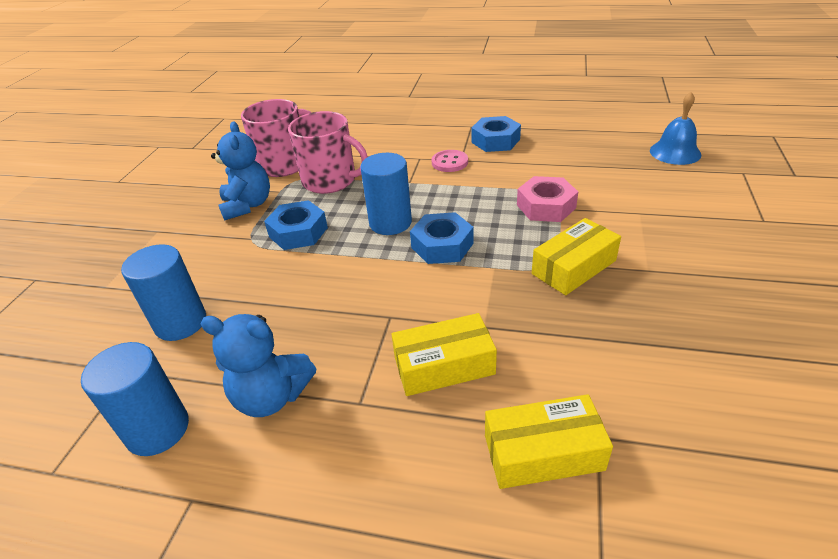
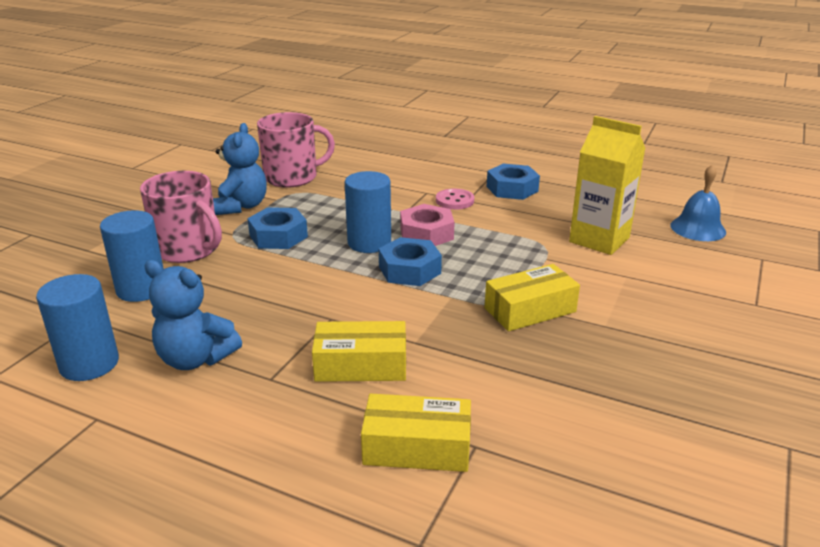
camera: 10 degrees right, 10 degrees down
(331, 181) = (329, 198): pink mug -> pink mug (188, 249)
(546, 206) = (531, 254): pink nut -> pink nut (426, 233)
(598, 180) = (599, 240): none -> yellow carton

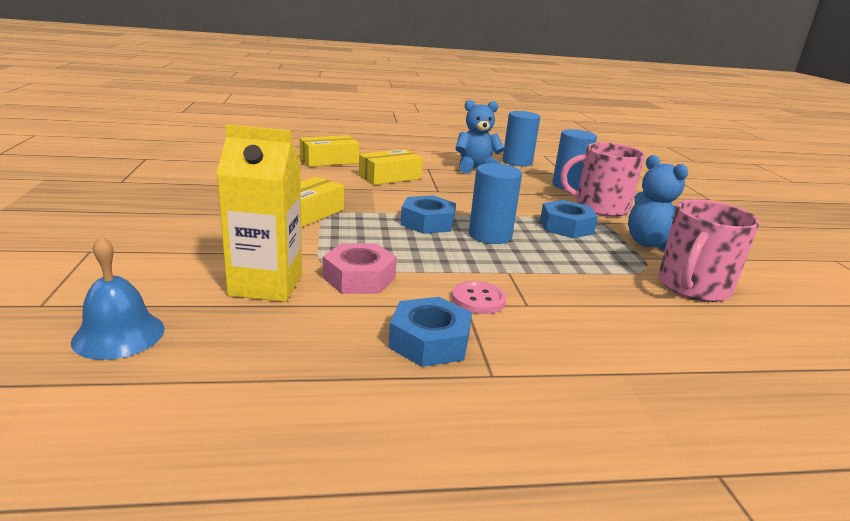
camera: 145 degrees right, 5 degrees down
(426, 233) = (455, 253): pink nut -> pink nut (359, 278)

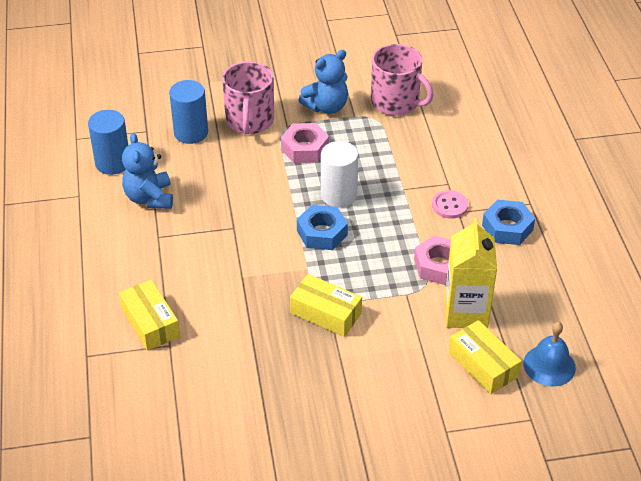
camera: 90 degrees left, 20 degrees up
(390, 177) = (199, 265): yellow box -> yellow box (483, 365)
(490, 235) = (338, 195): blue cylinder -> white cylinder
(566, 227) = (304, 148): blue nut -> pink nut

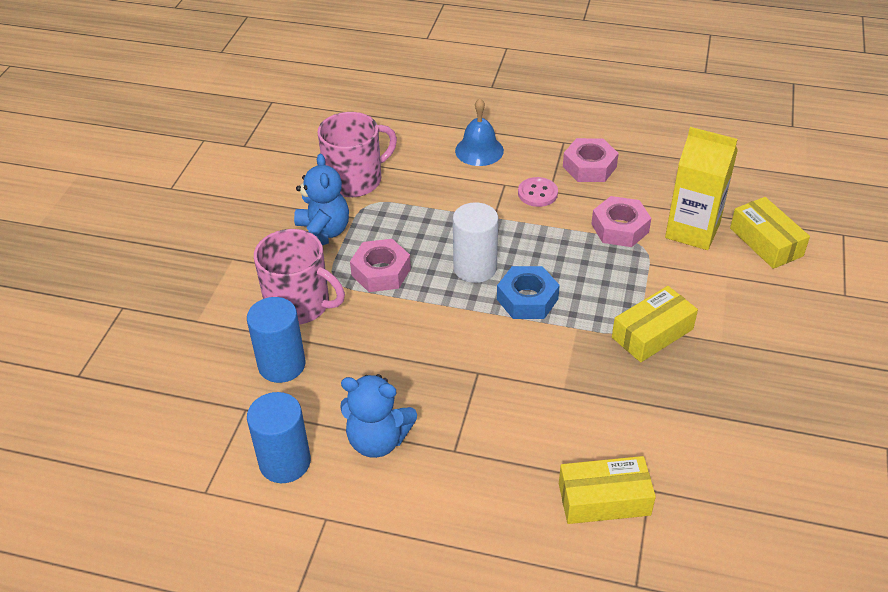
camera: 65 degrees left, 0 degrees up
(483, 365) = (766, 242): yellow box -> yellow box turned 75 degrees clockwise
(507, 228) = (589, 167): blue nut -> pink nut
(549, 365) = (780, 201): blue bell -> blue bell (479, 150)

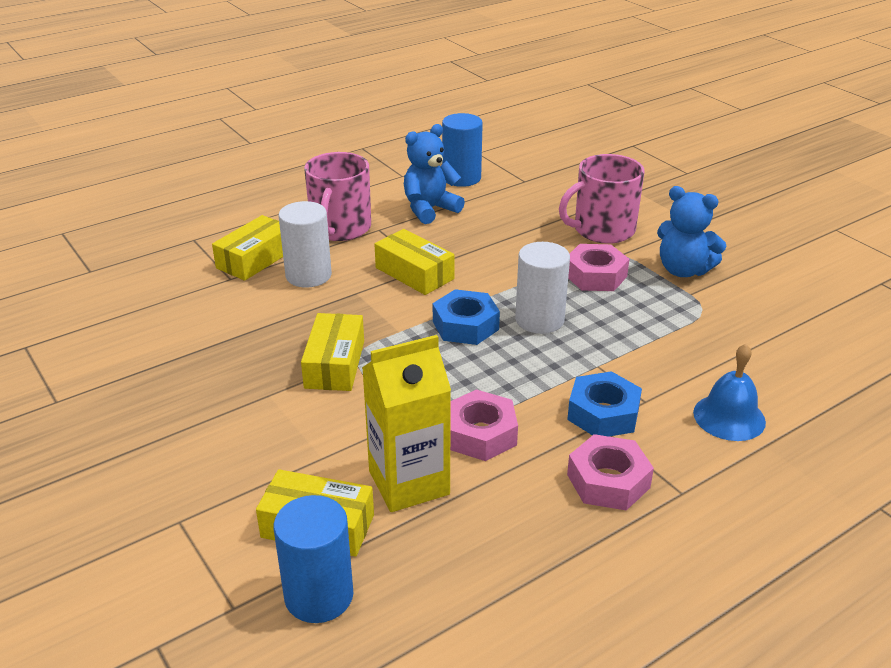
camera: 130 degrees right, 10 degrees down
(282, 365) = (547, 203): blue cylinder -> blue cylinder (319, 596)
(355, 180) = (753, 317): pink mug -> pink mug (340, 228)
(496, 373) = (414, 273): none -> yellow box
(537, 193) = (603, 413): pink button -> blue nut
(580, 438) = (308, 275): none -> white cylinder

